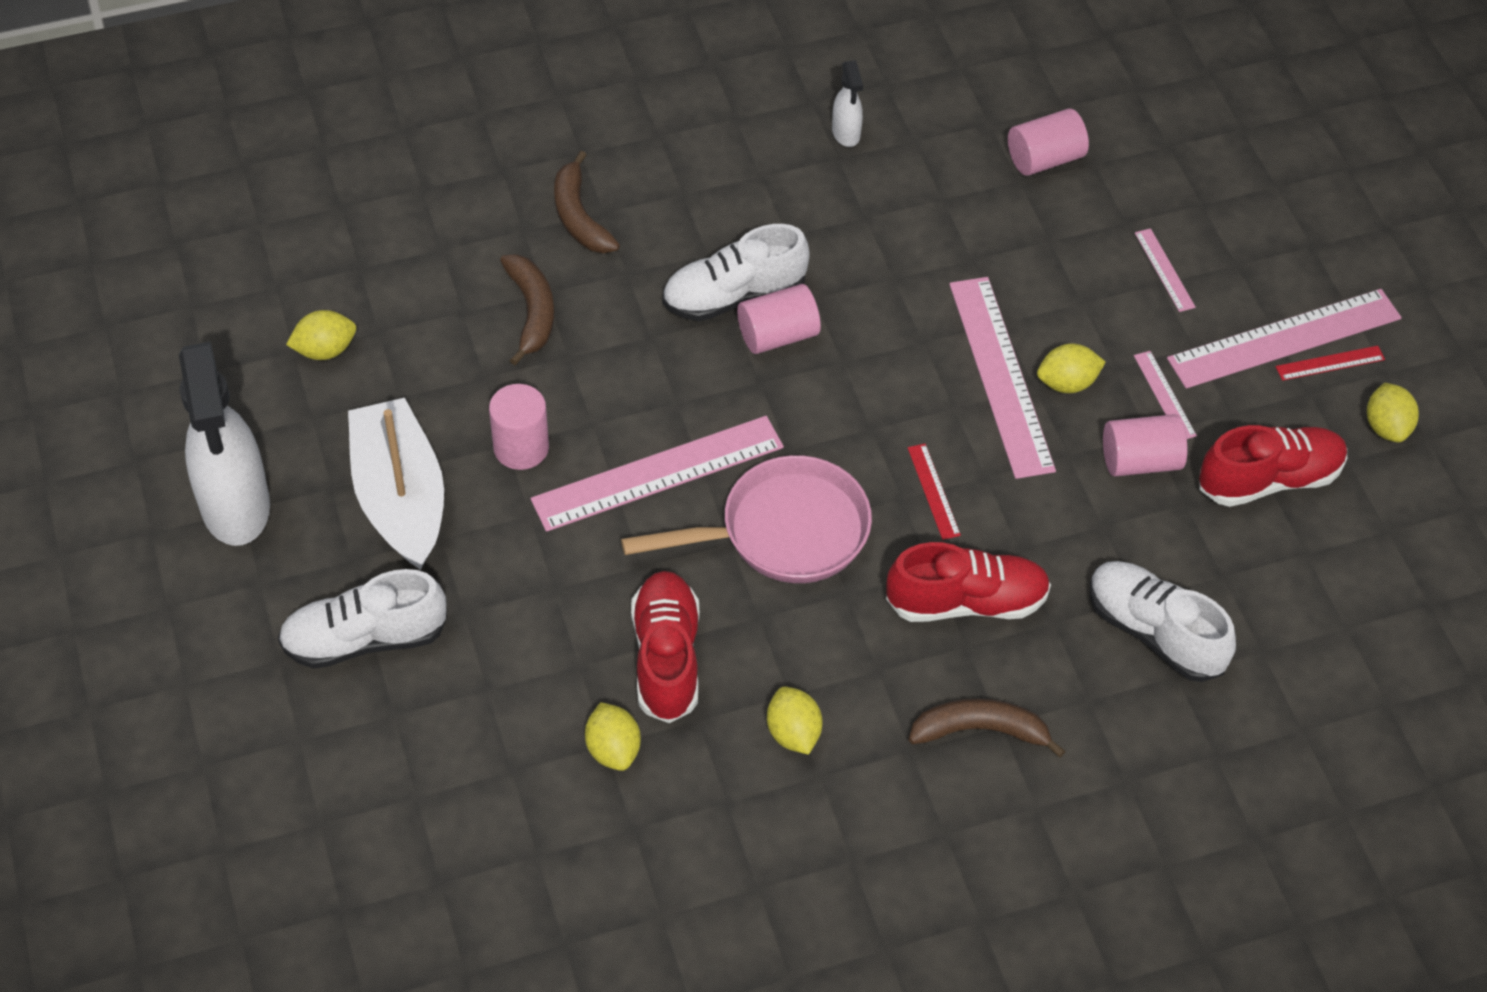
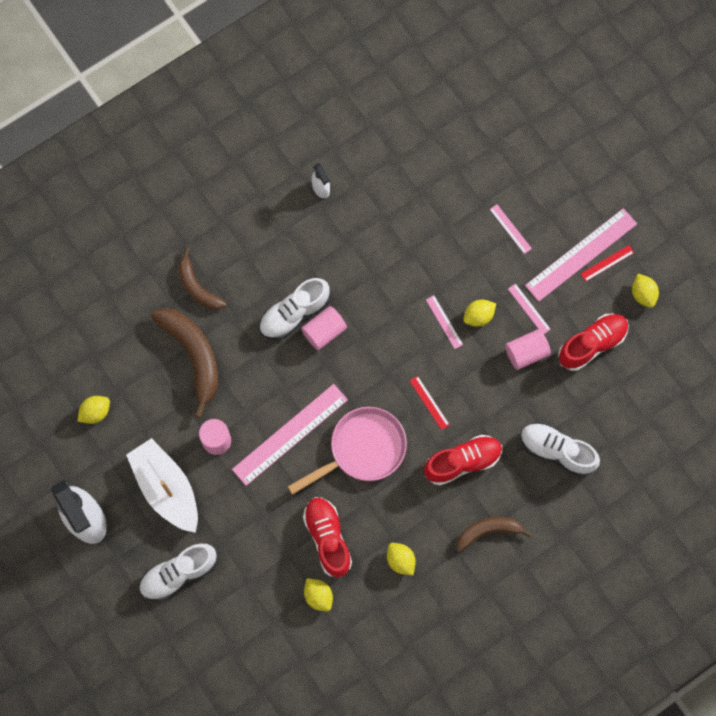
camera: 15 degrees left, 20 degrees up
(532, 312) = (193, 355): brown banana -> brown banana, size x1.61
(1001, 375) = (444, 322): pink ruler -> pink ruler, size x0.45
(1044, 159) = (430, 174): pink cylinder -> none

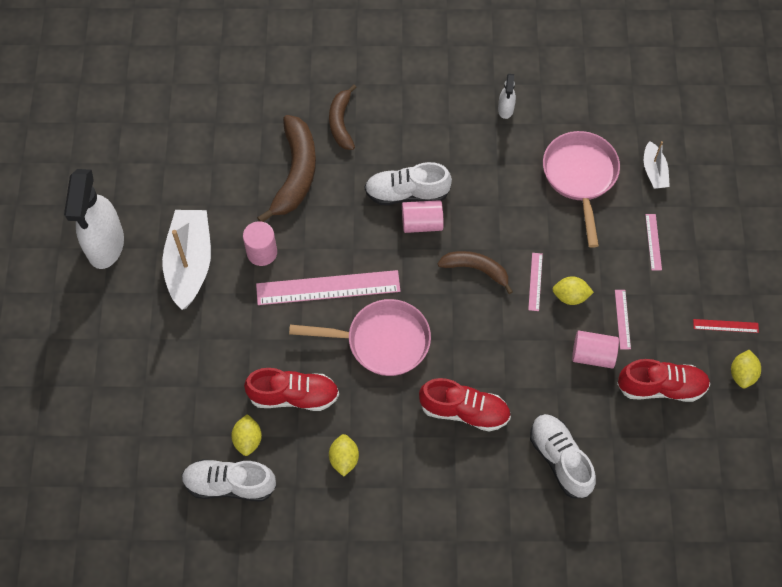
camera: 35 degrees right, 10 degrees down
(95, 412) = (181, 167): yellow lemon -> none
(179, 574) = (144, 339): white shoe -> white shoe (229, 484)
(327, 538) = (294, 396): red shoe -> red shoe turned 75 degrees clockwise
(419, 210) = (580, 177): none -> pink pan
(429, 402) = (471, 340): red ruler -> none
(472, 167) = (654, 171): none -> white boat
(488, 531) = (443, 487): brown banana -> brown banana (476, 269)
(581, 254) = (705, 303): pink ruler -> none

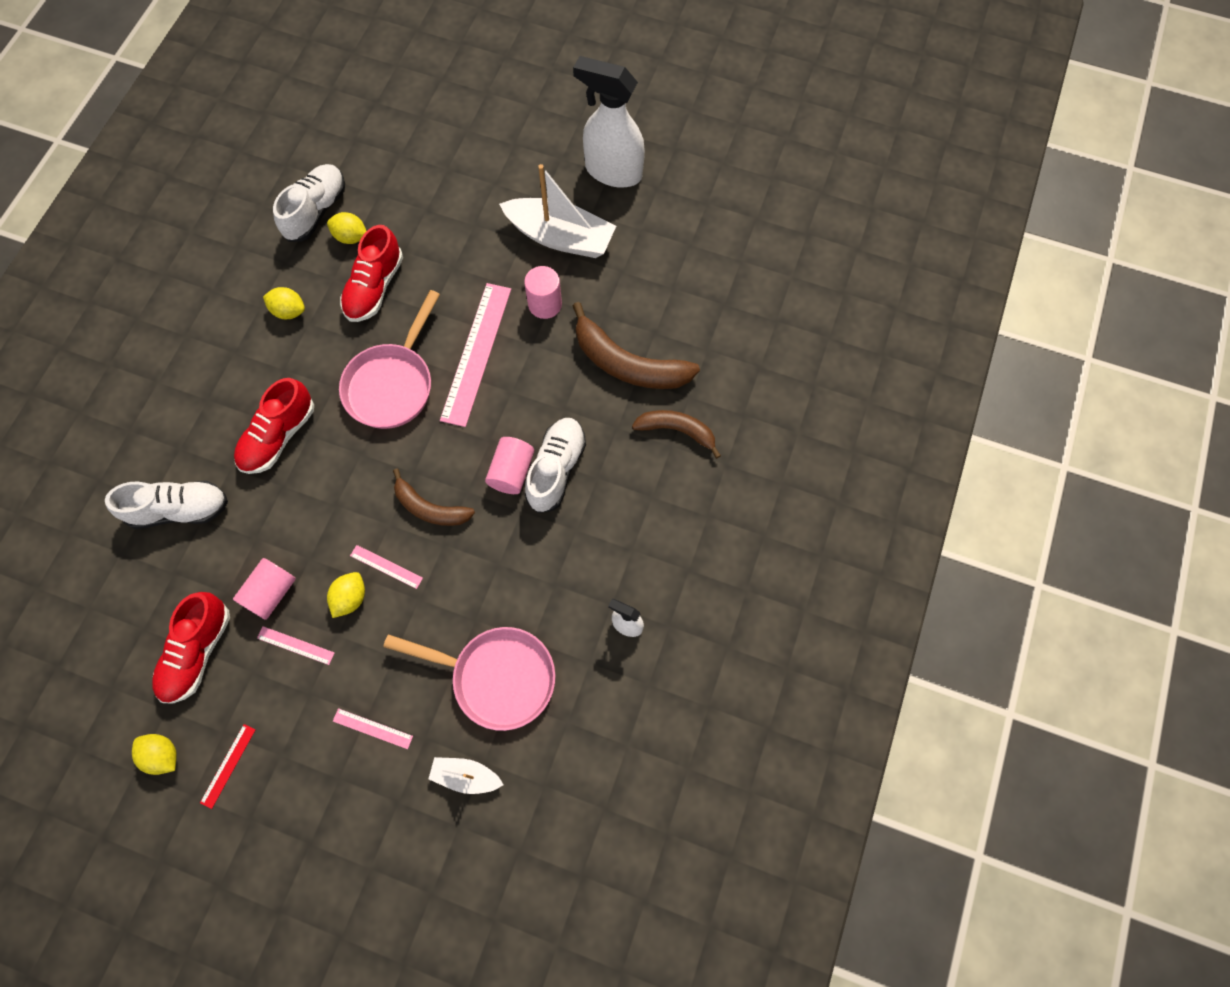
camera: 110 degrees right, 5 degrees up
(476, 269) = (430, 508): brown banana -> brown banana turned 75 degrees clockwise

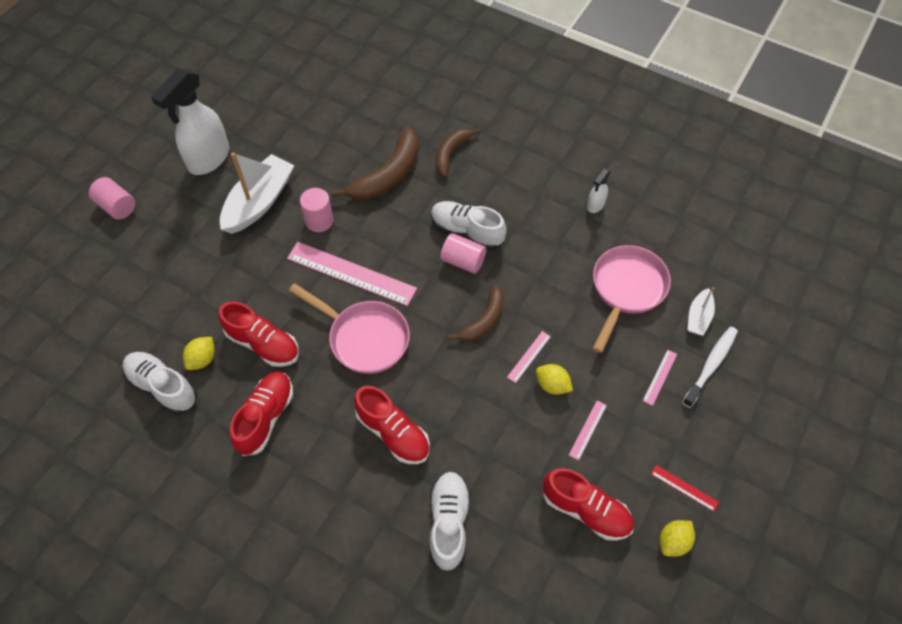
camera: 80 degrees left, 10 degrees down
(271, 593) = (539, 447): pink cylinder -> pink cylinder (117, 206)
(289, 311) = (265, 417): yellow lemon -> red shoe
(395, 795) = (711, 365): none -> white toothbrush

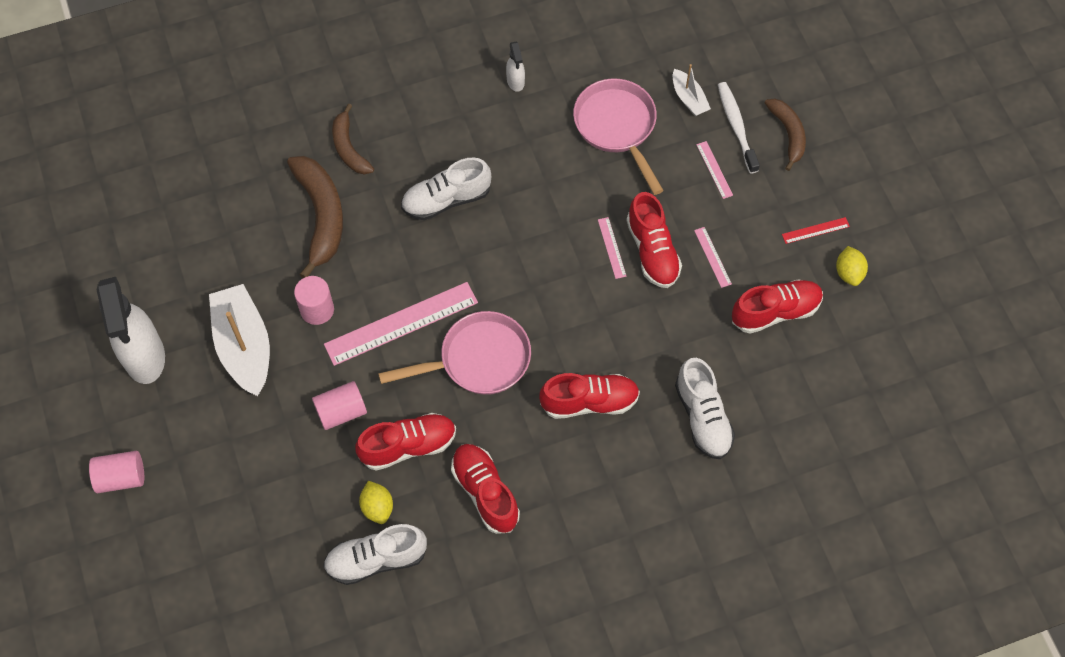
camera: 50 degrees left, 5 degrees up
(449, 523) = (703, 417): white shoe -> white shoe turned 150 degrees counterclockwise
(463, 261) = (473, 225): pink cylinder -> pink cylinder (341, 411)
(483, 320) = (547, 255): brown banana -> brown banana (788, 134)
(552, 385) = (652, 251): yellow lemon -> red shoe

